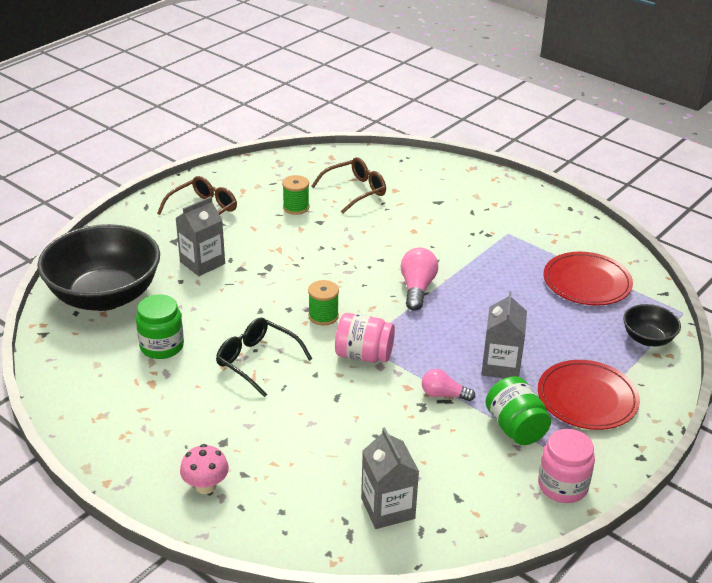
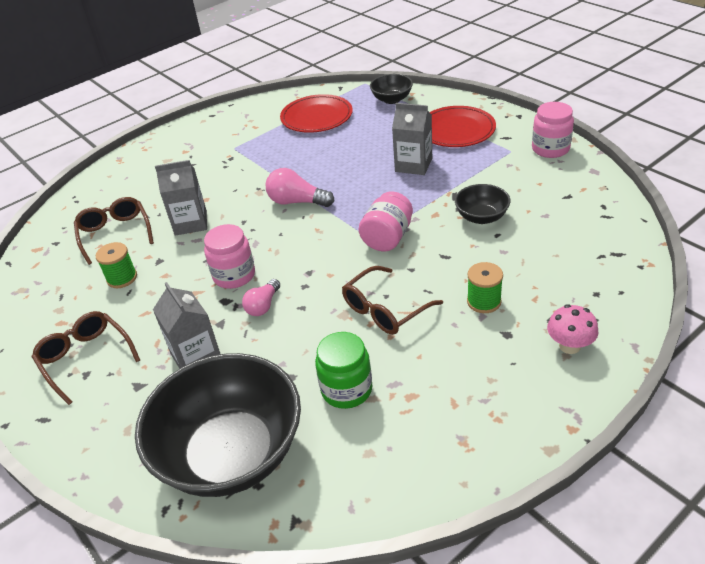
camera: 75 degrees left, 5 degrees up
(257, 361) = (385, 310): black glasses -> brown glasses
(301, 266) = (234, 275): none -> pink jar
(323, 316) = (323, 262): green spool -> green spool (484, 301)
(387, 508) = (584, 232): grey carton -> grey carton (190, 223)
(406, 423) = (481, 217): none -> black bowl
(443, 395) = (447, 195): pink light bulb -> pink light bulb (263, 306)
(515, 427) = (488, 164): green jar -> none

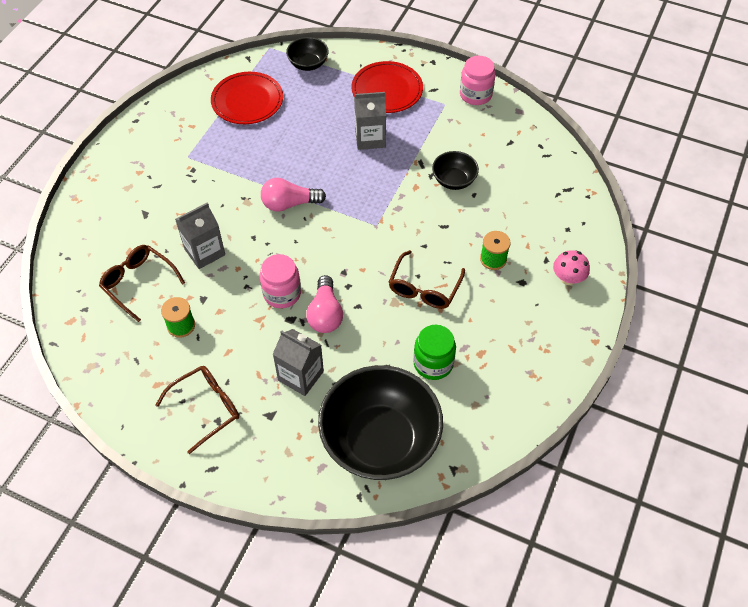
camera: 30 degrees left, 15 degrees up
(85, 358) = (206, 408): brown glasses -> brown glasses turned 120 degrees clockwise
(263, 306) = (325, 314): pink light bulb -> pink light bulb, size x1.51
(387, 237) = (389, 220): pink jar -> none

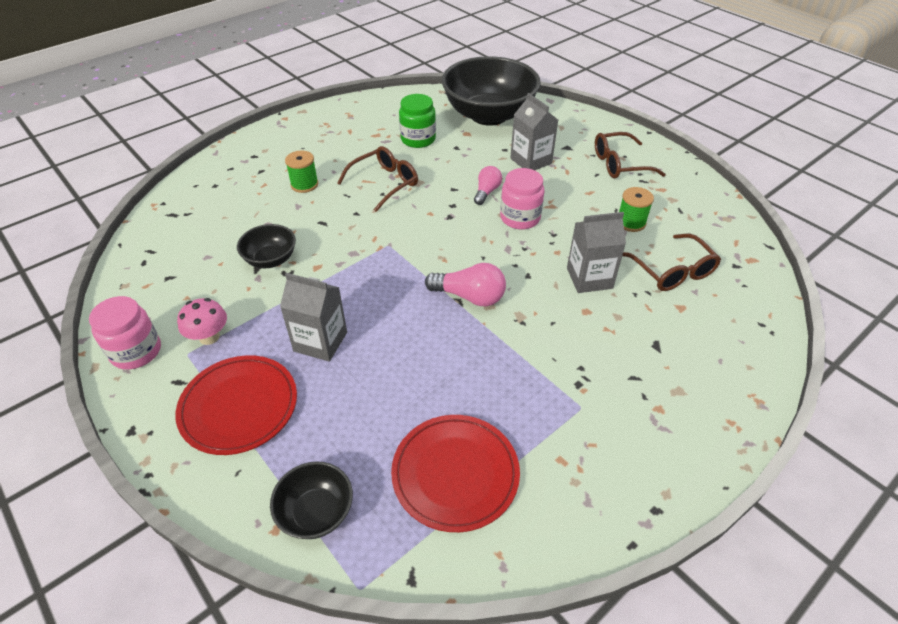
camera: 155 degrees left, 10 degrees down
(325, 314) = (486, 192): pink light bulb -> pink light bulb, size x0.66
(568, 278) = (258, 154): pink mushroom -> pink mushroom (209, 337)

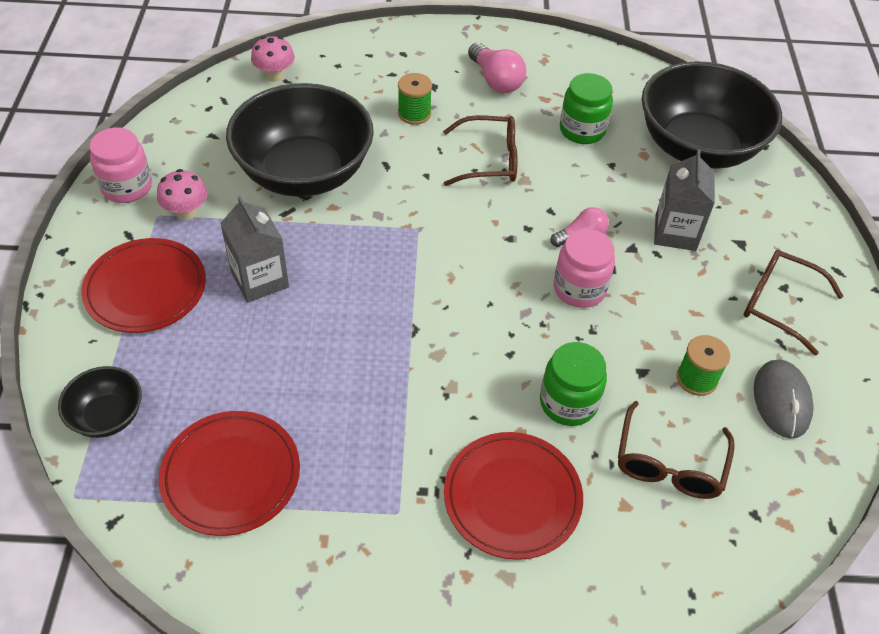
camera: 40 degrees right, 5 degrees up
(173, 215) = (275, 75): none -> pink mushroom
(271, 259) = (304, 173): black bowl -> black bowl, size x2.17
(470, 296) = (429, 333): pink light bulb -> pink light bulb (496, 80)
(589, 278) = (568, 403): grey carton -> green jar
(626, 348) = (512, 497): none -> red plate
(678, 206) = (781, 401): none -> grey mouse

